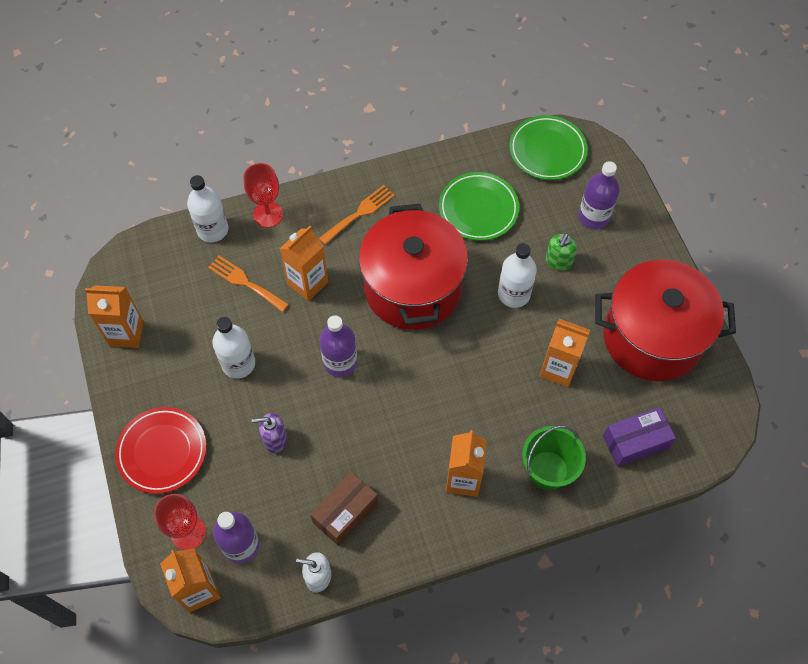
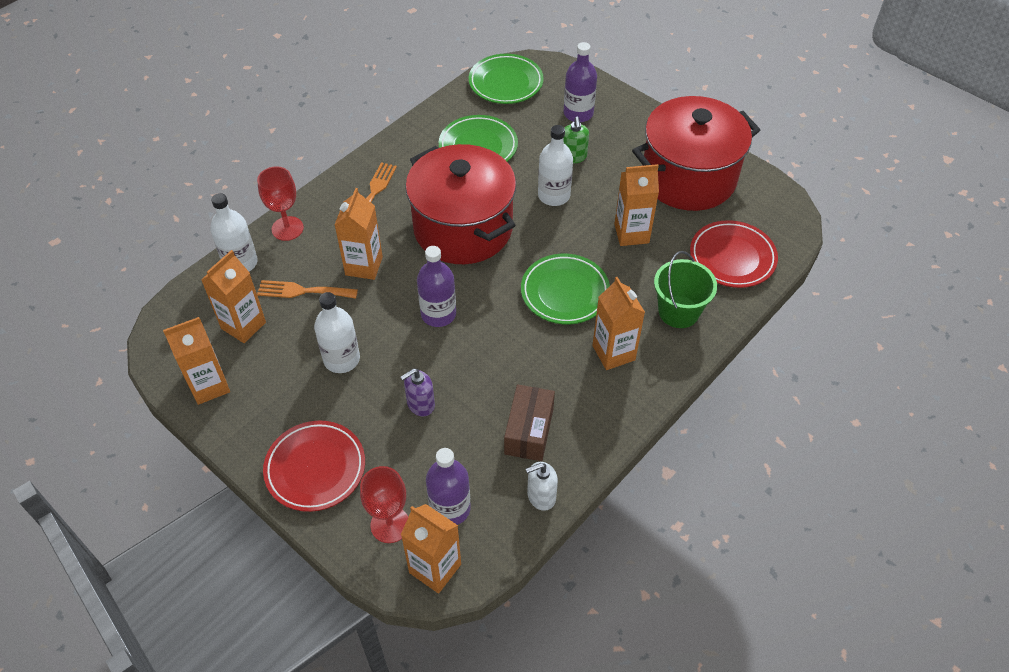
camera: 30 degrees left, 10 degrees down
(182, 291) = (243, 325): none -> orange carton
(459, 398) = (565, 292): none -> green plate
(635, 442) = (732, 258): purple box -> red plate

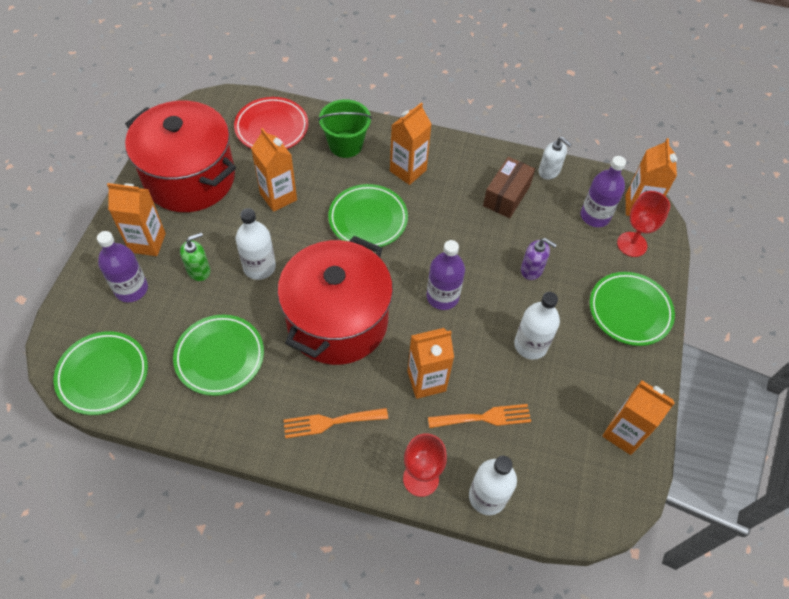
camera: 120 degrees left, 5 degrees up
(243, 325) = (551, 445): orange carton -> orange carton (147, 243)
(302, 291) = (484, 417): orange fork -> orange fork turned 75 degrees counterclockwise
(315, 468) = (629, 311): red plate -> green plate
(529, 431) = (506, 196): brown box -> brown box turned 45 degrees counterclockwise

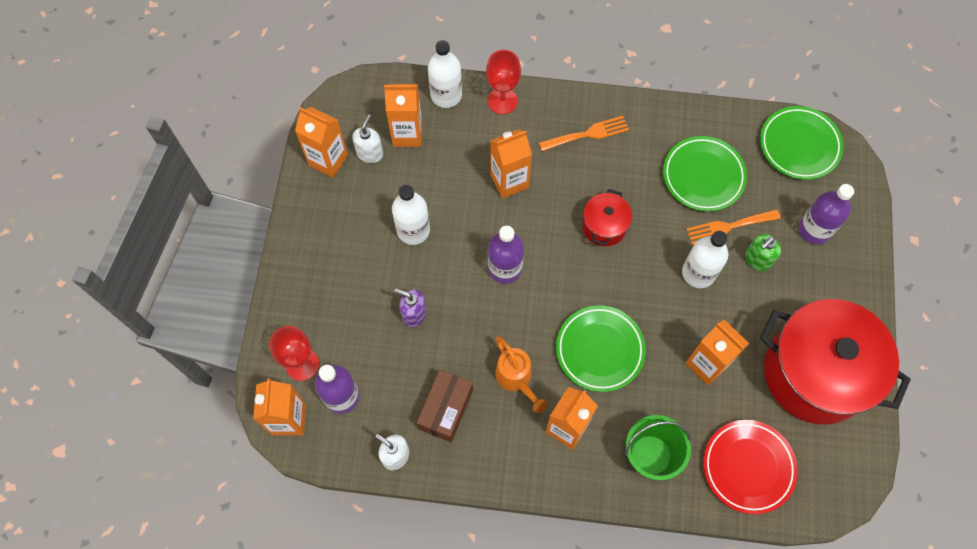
camera: 175 degrees right, 10 degrees up
(147, 243) = (823, 283): orange carton -> orange carton (407, 134)
(337, 321) = (604, 226): red pot -> red pot, size x0.45
(444, 208) = (516, 379): none -> orange watering can
(484, 417) = (453, 157): orange fork -> orange fork (728, 227)
(577, 435) = (370, 153): none -> white soap dispenser
(629, 311) = (312, 281): green plate -> none

